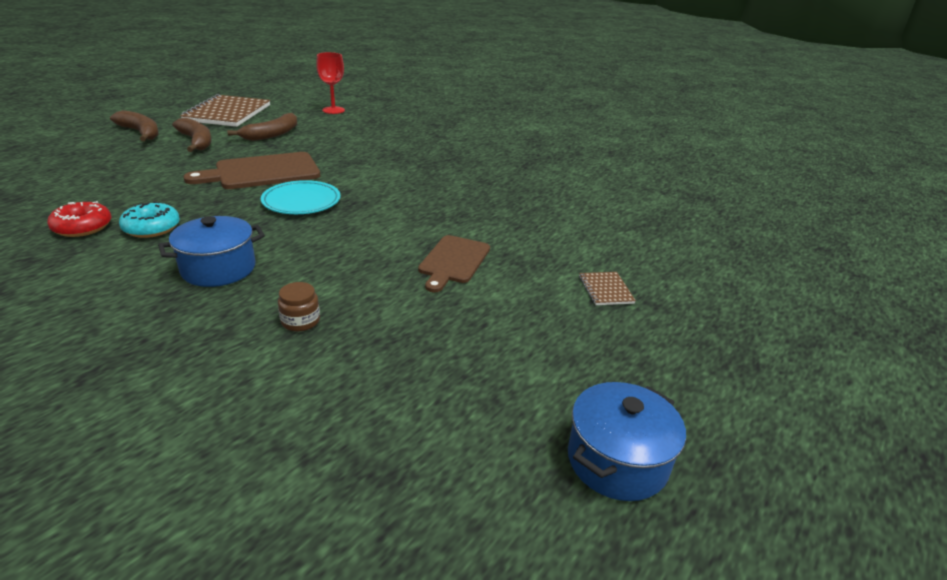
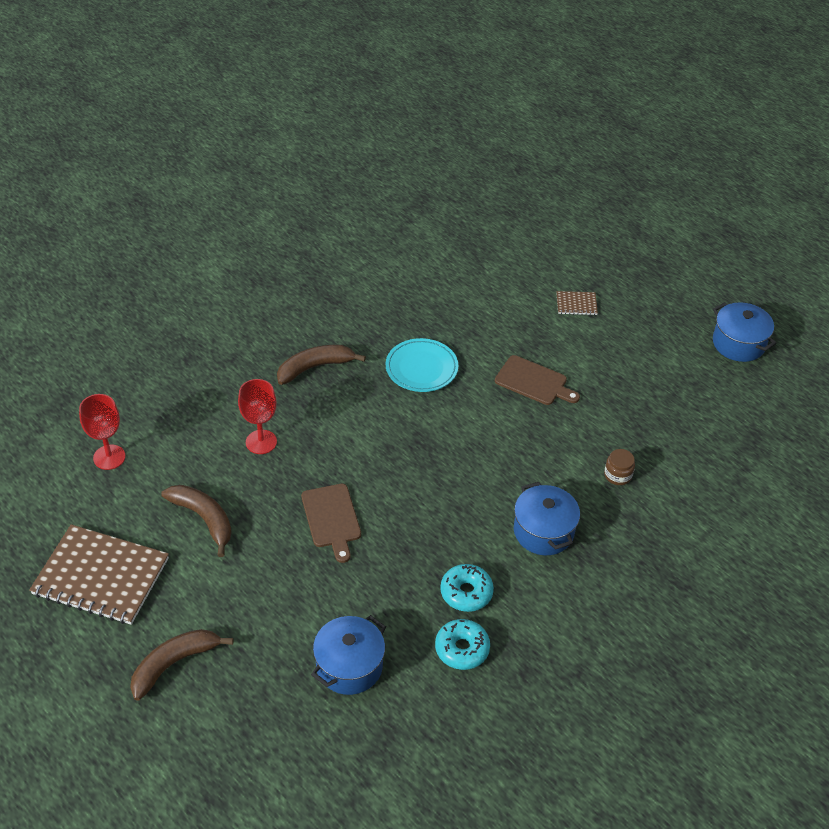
camera: 80 degrees left, 15 degrees up
(82, 227) = (462, 649): red donut -> turquoise donut
(98, 183) = (349, 666): none -> blue pot
(196, 141) = (220, 595): brown banana -> brown banana (315, 367)
(262, 172) = (332, 519): brown cutting board -> brown cutting board, size x0.65
(301, 202) = (413, 482): turquoise plate -> turquoise plate (421, 368)
(349, 147) = (261, 442): none -> red goblet

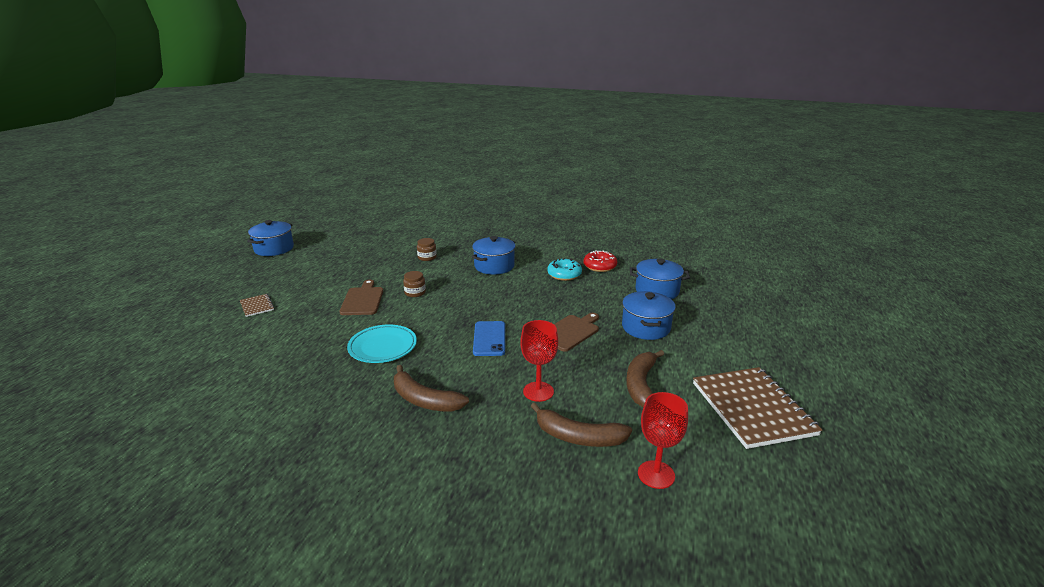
camera: 120 degrees left, 20 degrees down
(174, 664) = (749, 344): brown banana -> brown banana (578, 437)
(284, 592) = (646, 327): none -> blue pot
(373, 448) = (489, 339): none -> blue phone
(462, 649) = (600, 266): turquoise donut -> red donut
(521, 429) = (415, 292): none -> brown jar

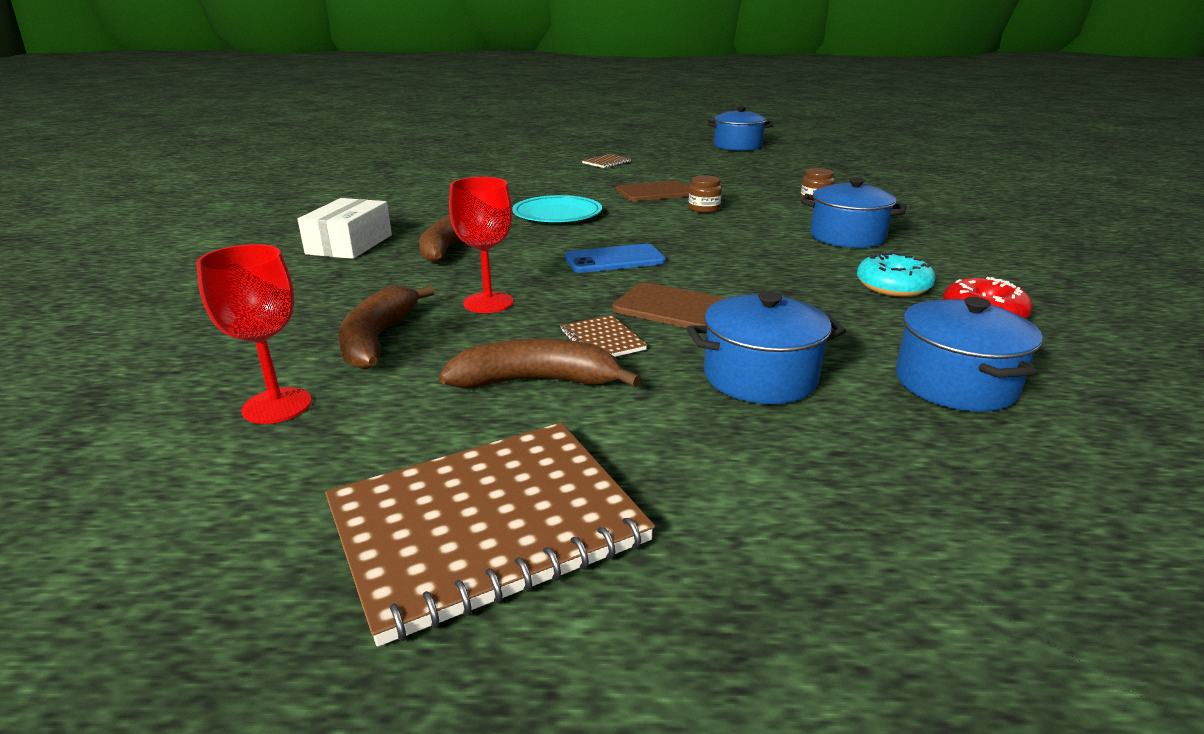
camera: 75 degrees right, 0 degrees up
(383, 454) = (349, 244): none -> white box
(600, 360) = (602, 340): none -> brown notebook

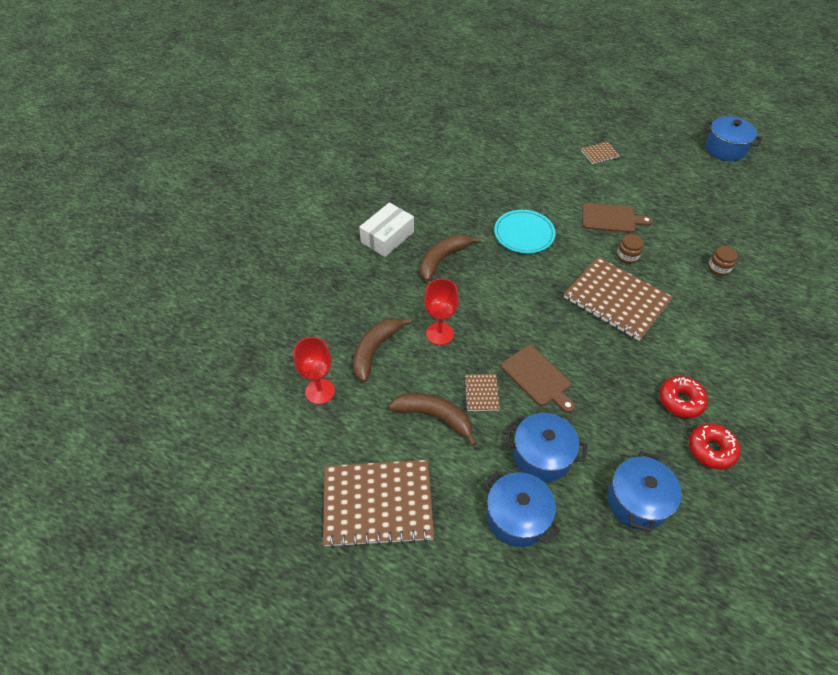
camera: 25 degrees right, 25 degrees up
(614, 260) = (530, 308): blue phone -> none
(723, 235) = (616, 299): none -> brown notebook
(847, 237) = (700, 330): blue pot -> blue pot (517, 517)
(893, 286) = (681, 400): turquoise donut -> red donut

